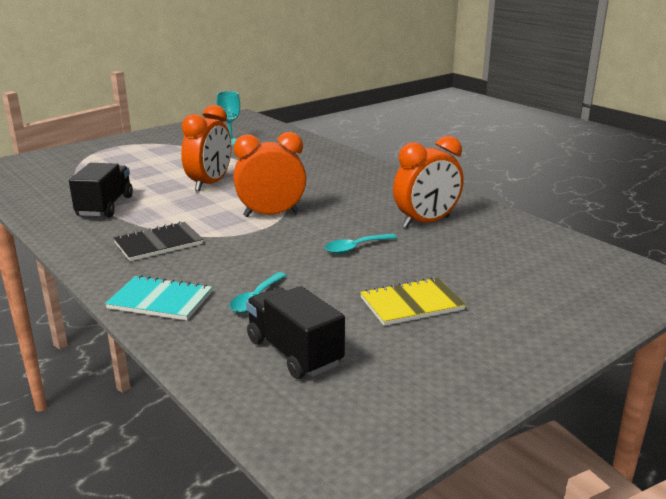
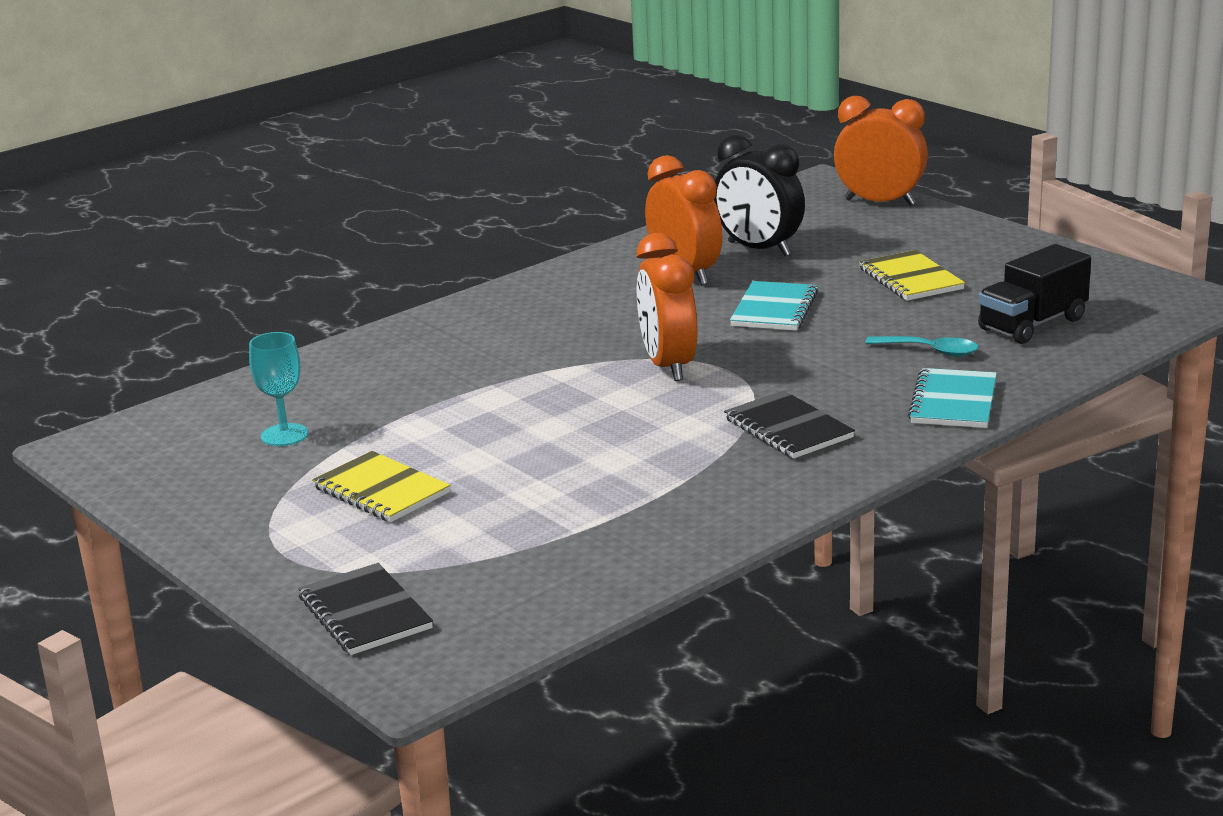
camera: 90 degrees left, 0 degrees up
(49, 159) = (365, 613): none -> black notebook
(105, 206) = (646, 495): black truck -> none
(159, 158) = (381, 490): none -> yellow notebook
(210, 184) = (534, 424): orange clock -> orange clock (880, 202)
(355, 248) = (774, 309): turquoise spoon -> turquoise notebook
(479, 247) = (759, 249): none -> black clock

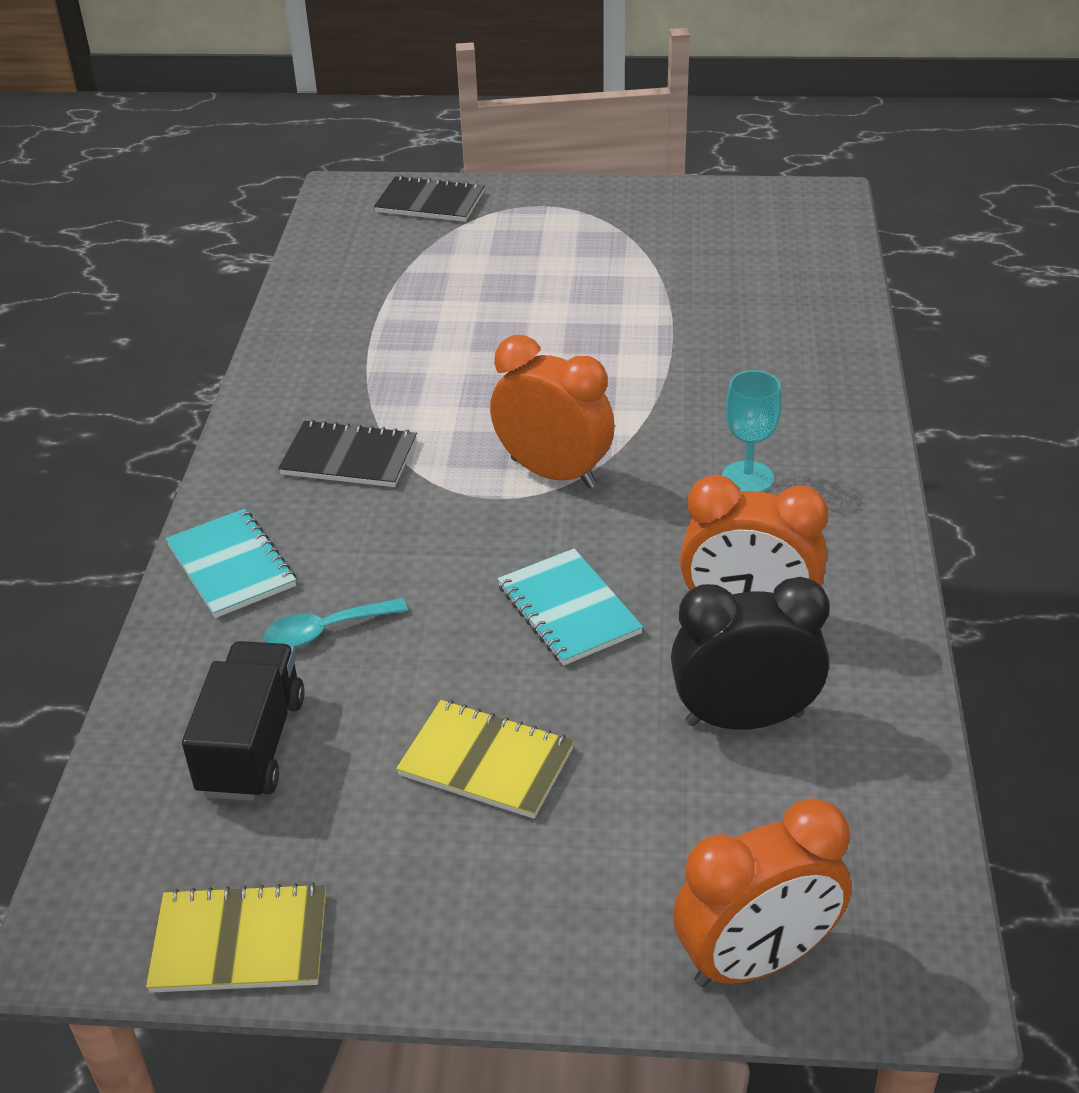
camera: 135 degrees right, 15 degrees up
(284, 435) = (719, 264): turquoise goblet -> turquoise goblet (747, 477)
(381, 490) = (567, 263): yellow notebook -> yellow notebook (240, 942)

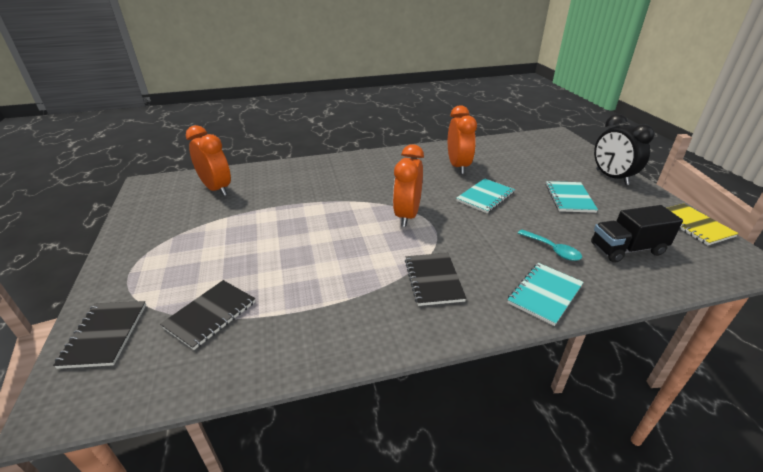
camera: 110 degrees left, 5 degrees down
(414, 265) = (210, 315): none -> black notebook
(486, 762) = (569, 198): yellow notebook -> turquoise notebook
(744, 719) = (502, 162): black clock -> black clock (611, 177)
(747, 477) = (384, 175): turquoise goblet -> none
(756, 960) = (579, 151): orange clock -> orange clock (217, 189)

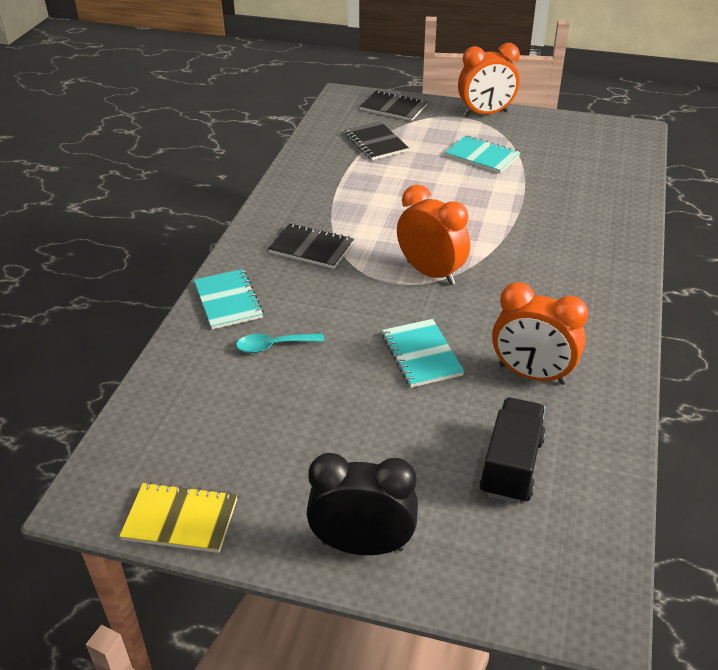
camera: 120 degrees right, 5 degrees up
(217, 189) = (594, 167): orange clock -> orange clock (485, 114)
(569, 198) = (350, 437): turquoise notebook -> turquoise notebook (482, 156)
(627, 249) = (215, 406): black truck -> black truck (511, 466)

